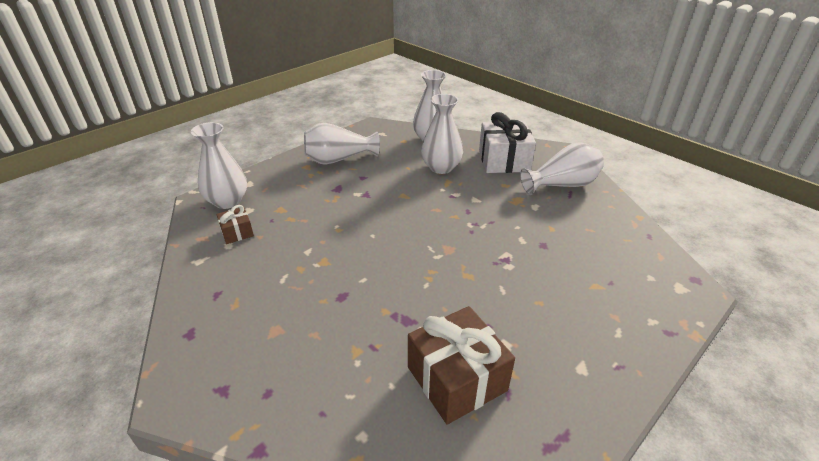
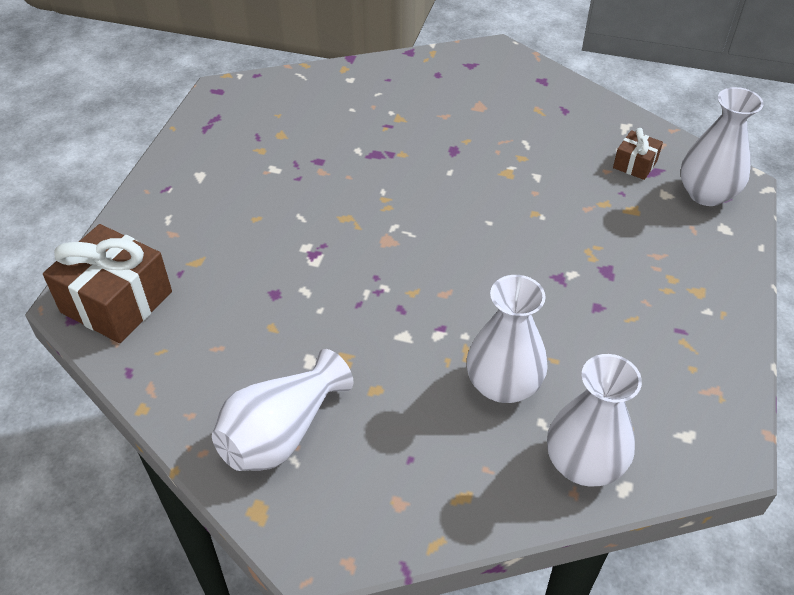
camera: 150 degrees right, 10 degrees up
(339, 159) = (673, 328): white vase -> none
(456, 379) = (304, 130): brown gift -> brown gift (116, 302)
(503, 161) = (410, 457): white gift -> none

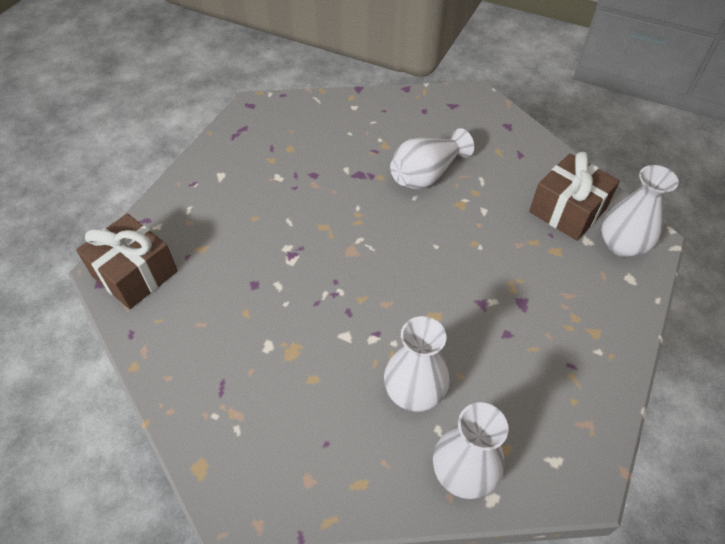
camera: 10 degrees right, 5 degrees up
(281, 433) = (232, 404): white vase -> white vase (426, 174)
(635, 164) = (567, 210): brown gift -> brown gift, size x2.00

